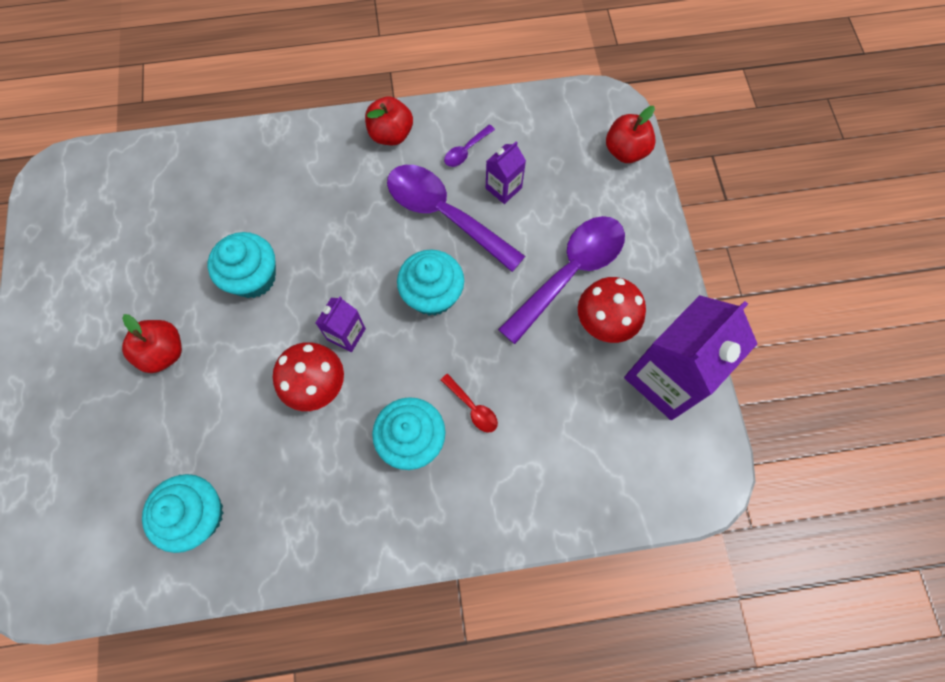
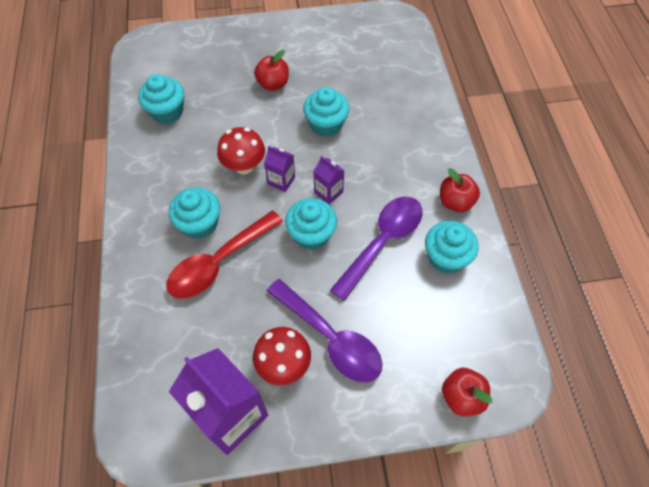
camera: 90 degrees right, 10 degrees down
(466, 151) = (446, 257): purple spoon -> turquoise cupcake
(472, 407) = (219, 262): red spoon -> red spoon, size x2.37
(503, 188) = (411, 286): purple carton -> purple carton (328, 192)

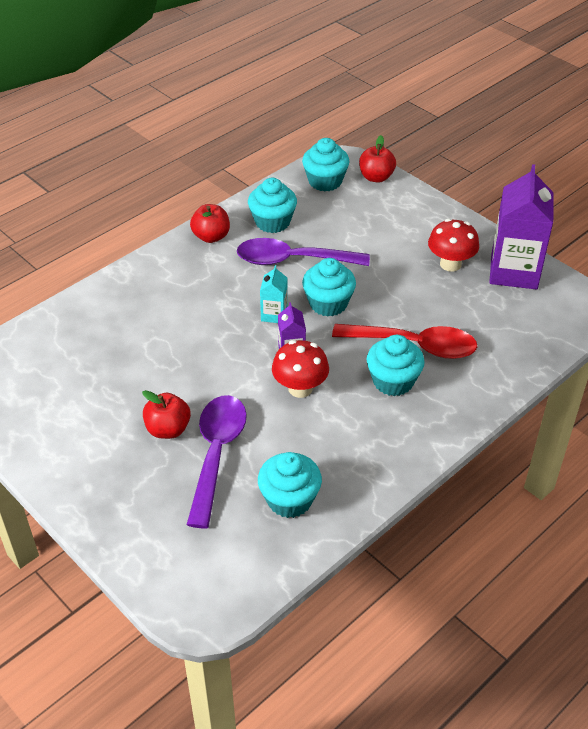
camera: 125 degrees left, 15 degrees down
(326, 124) = (192, 356): turquoise cupcake -> turquoise cupcake (325, 181)
(328, 192) = (274, 314): purple carton -> turquoise carton
(331, 338) = (404, 251): purple spoon -> purple spoon (216, 454)

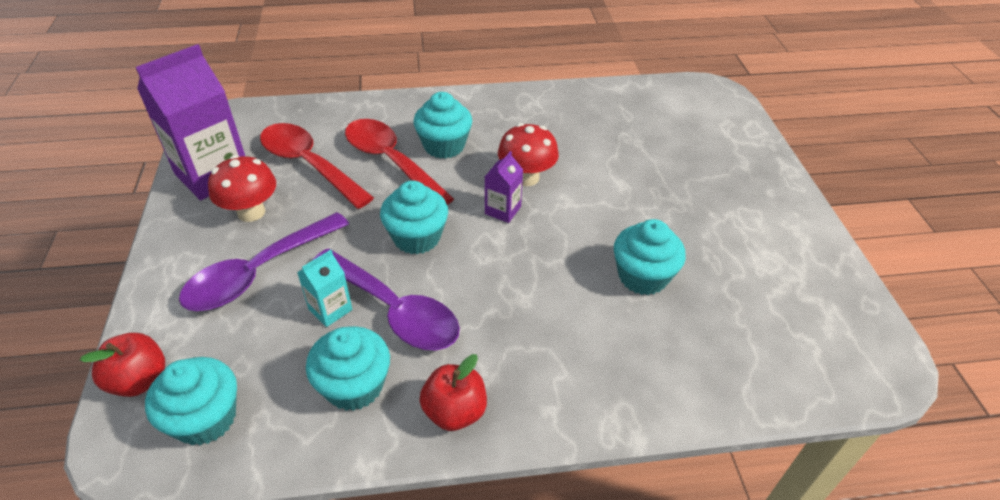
camera: 145 degrees left, 0 degrees up
(168, 429) = (672, 202): red apple -> none
(216, 454) = (641, 165): purple spoon -> purple spoon (258, 273)
(274, 314) = (482, 255): turquoise carton -> turquoise carton (330, 309)
(289, 499) = (607, 115): turquoise cupcake -> turquoise cupcake (642, 276)
(466, 311) = (309, 165): none -> red spoon

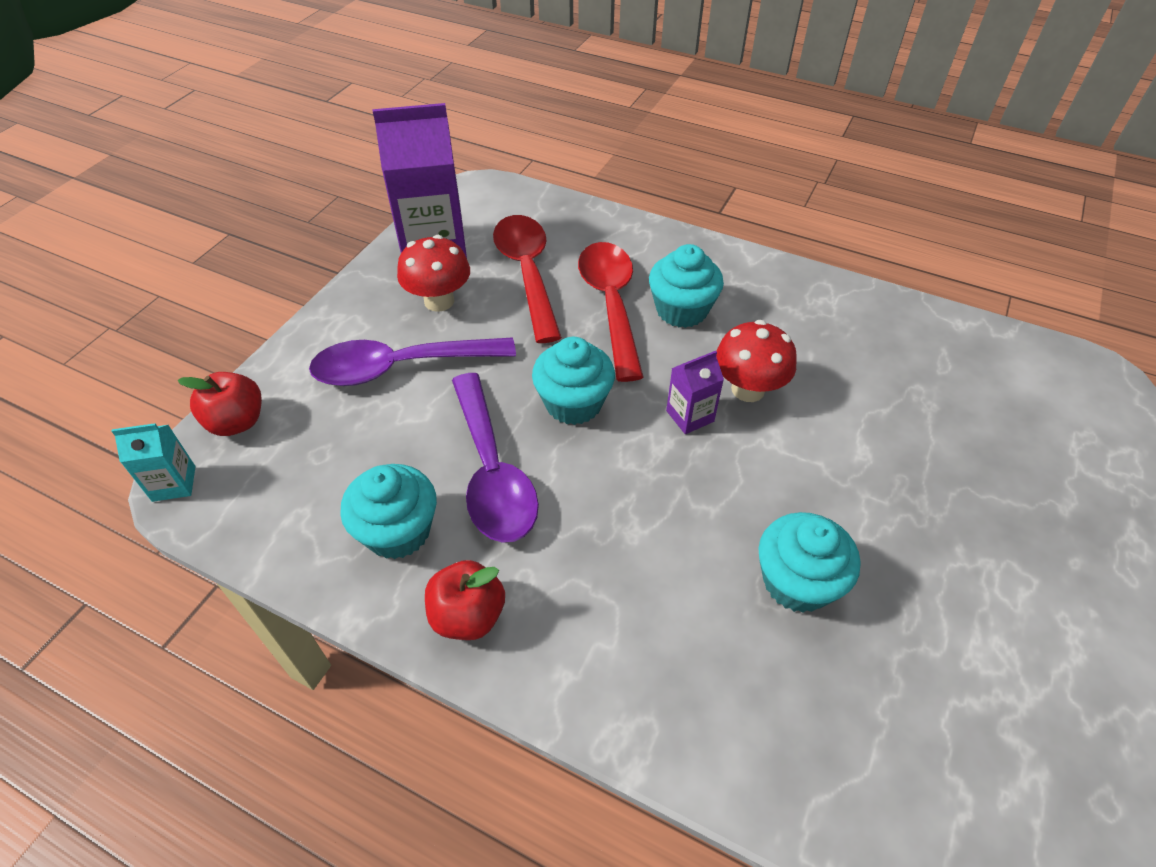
camera: 35 degrees right, 5 degrees up
(205, 418) = (258, 488): turquoise cupcake -> none
(330, 309) = (435, 439): turquoise carton -> turquoise carton (174, 483)

